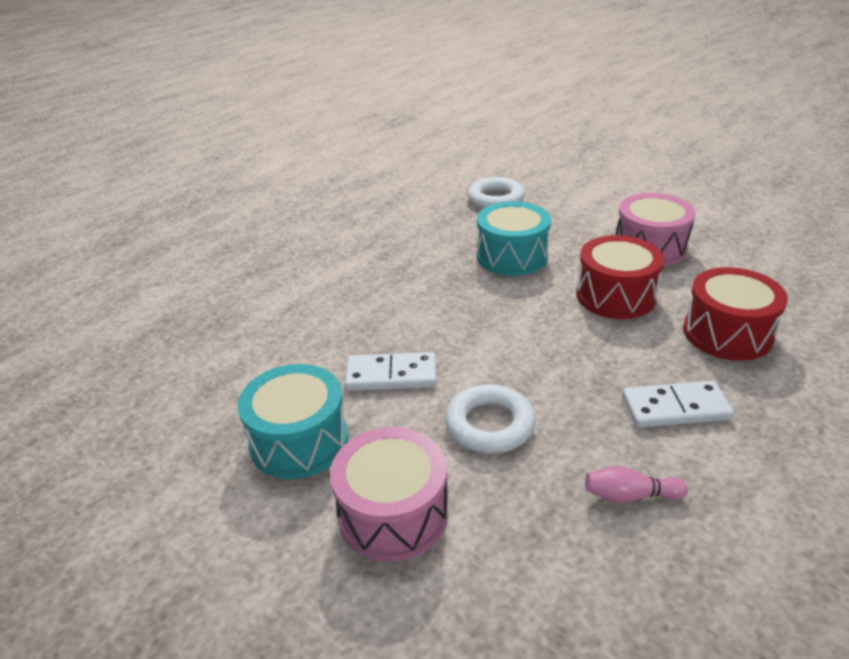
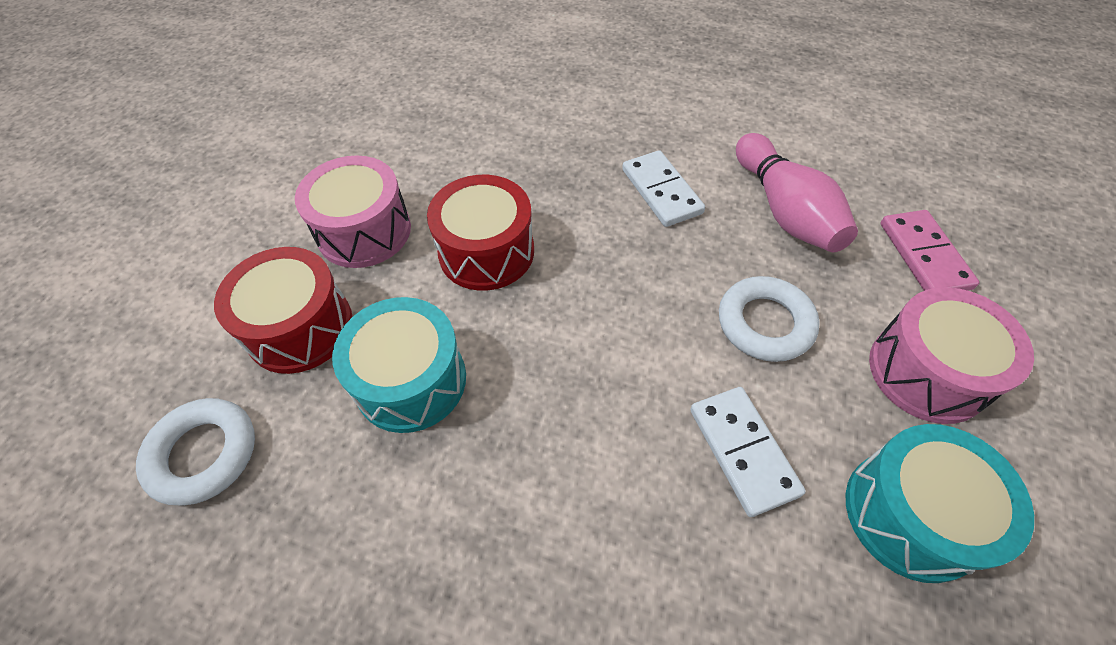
camera: 110 degrees left, 20 degrees up
(528, 597) = (924, 255): none -> pink domino
(630, 496) = (784, 210): pink bowling pin -> pink bowling pin, size x2.01
(727, 333) = (530, 163): red drum -> red drum (300, 327)

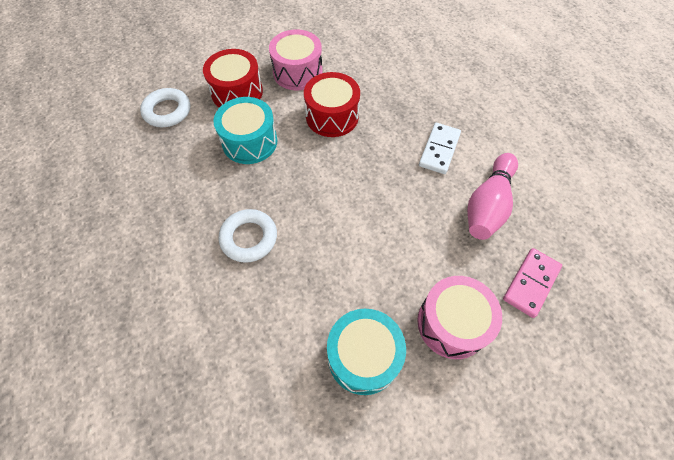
camera: 45 degrees right, 5 degrees up
(743, 451) = (330, 272): white domino -> none
(765, 323) = (407, 240): white ring -> white ring (249, 238)

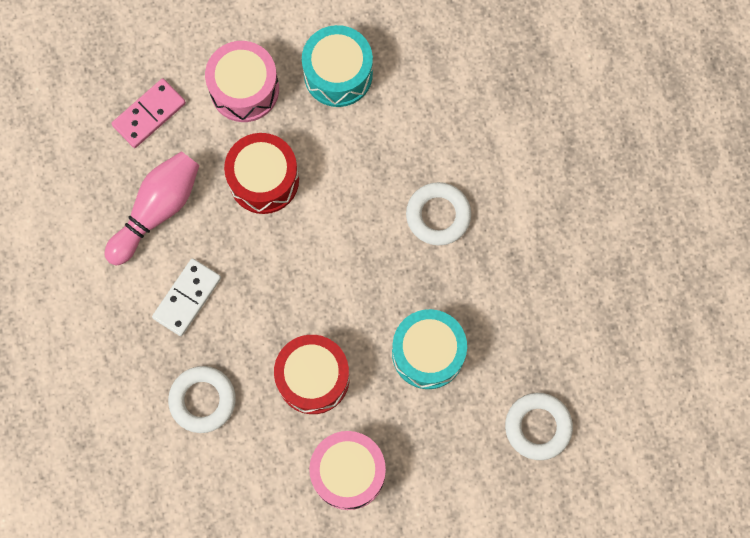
camera: 170 degrees left, 15 degrees up
(237, 92) = (439, 446): red drum -> red drum (264, 180)
(405, 94) = (202, 400): none -> white ring

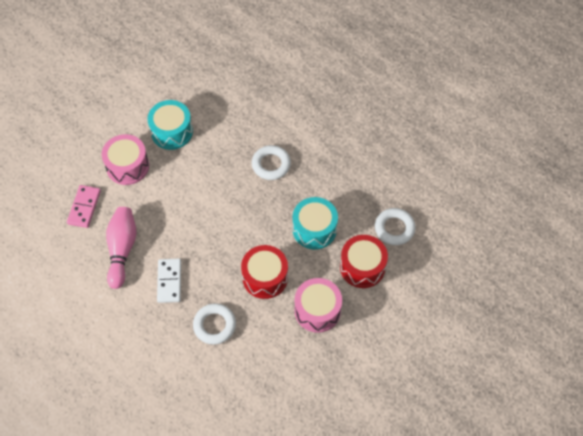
camera: 35 degrees left, 15 degrees down
(264, 180) = (169, 201): red drum -> red drum (362, 267)

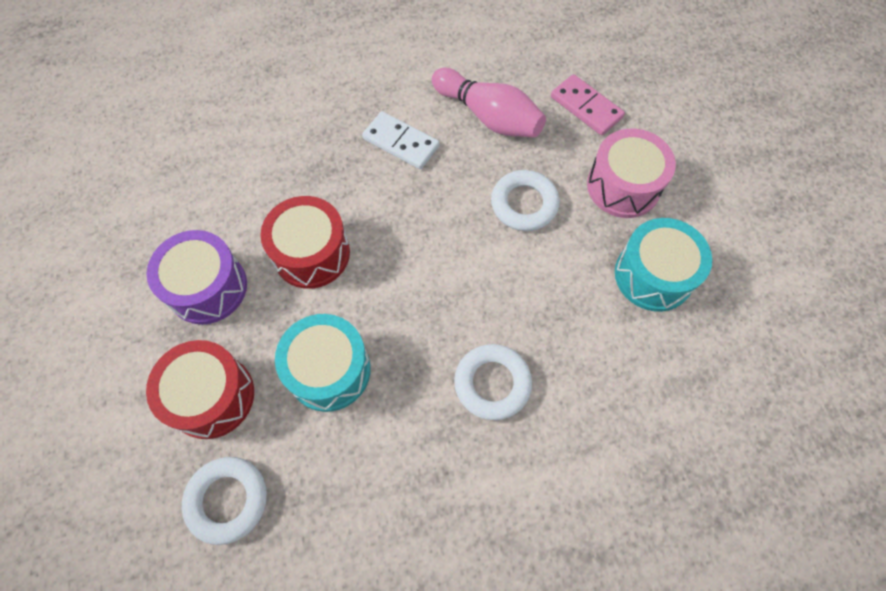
camera: 125 degrees right, 5 degrees up
(214, 325) = (299, 157): white ring -> white ring (524, 204)
(317, 310) = (207, 287): pink drum -> purple drum

